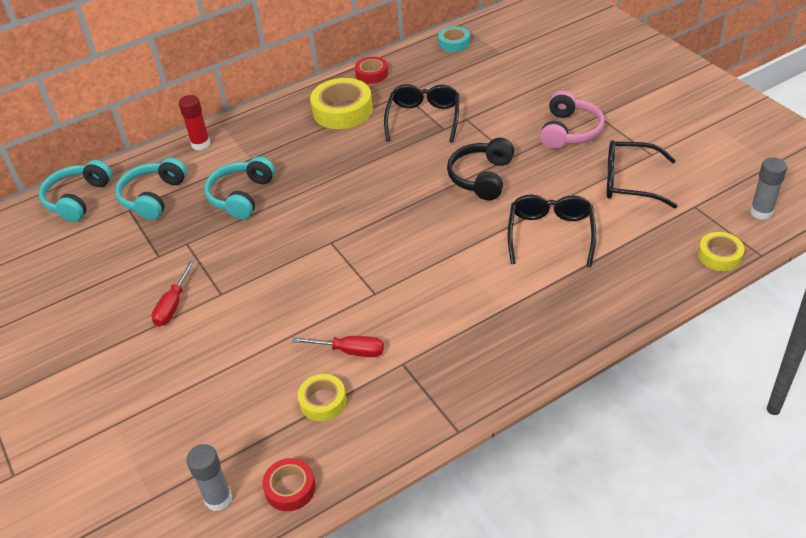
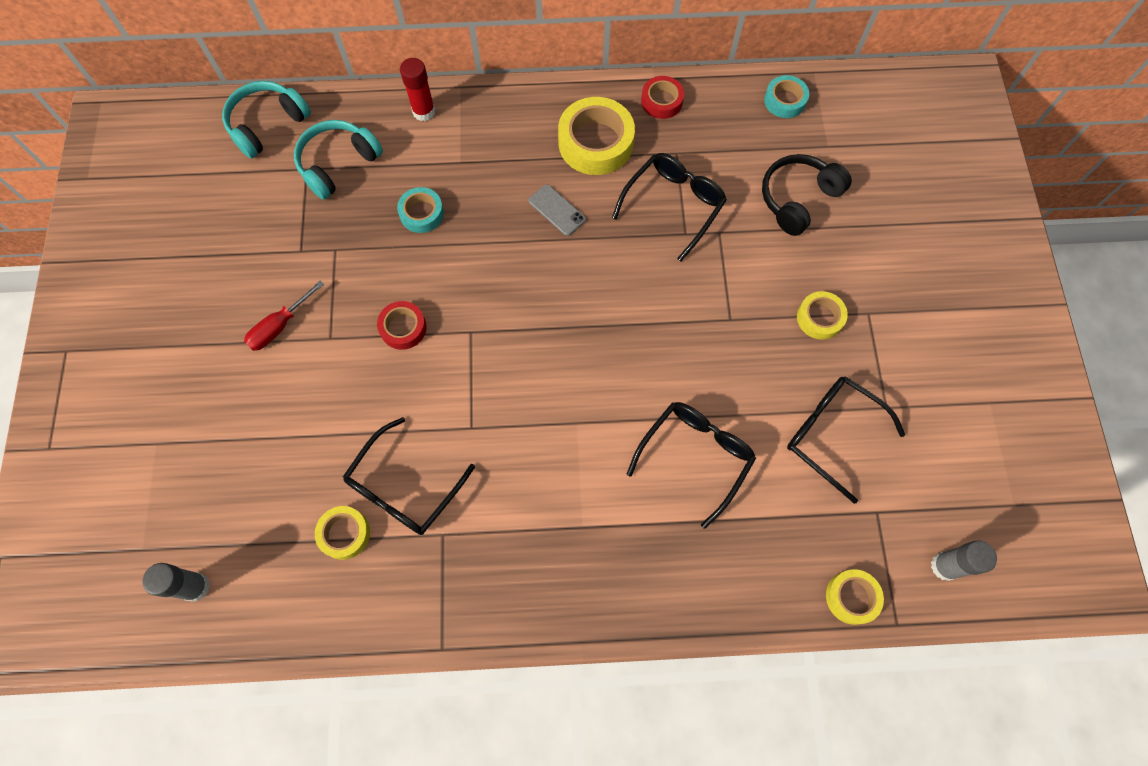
camera: 25 degrees right, 25 degrees up
(241, 196) = (421, 213): turquoise headphones -> turquoise tape
(290, 488) = (260, 616): red tape -> red tape (403, 328)
(343, 154) = (557, 210): none -> grey phone
(350, 351) = (404, 488): red screwdriver -> black glasses
(481, 177) = (678, 331): black headphones -> black headphones (798, 199)
(569, 131) = (819, 318): pink headphones -> yellow tape

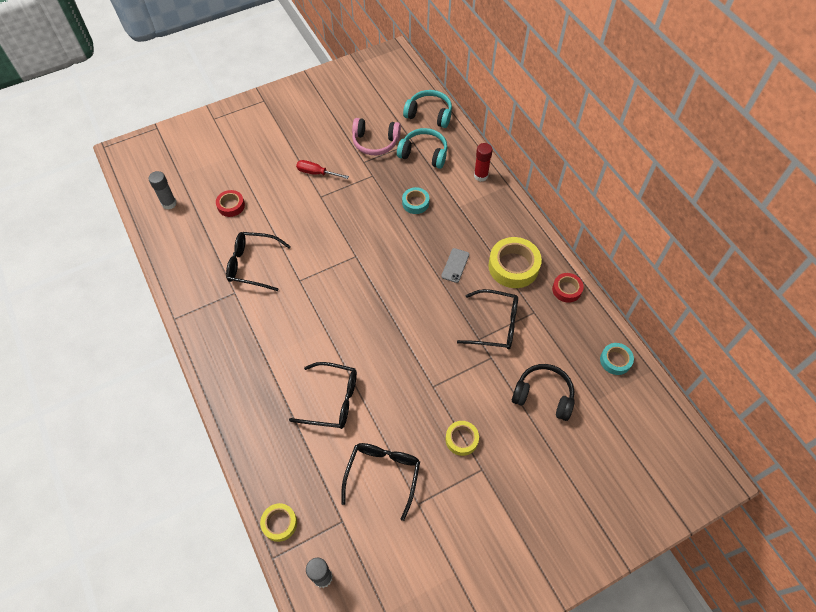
camera: 65 degrees right, 10 degrees down
(272, 219) = (375, 142): none -> pink headphones
(344, 534) = (218, 250): yellow tape -> none
(403, 328) = (342, 225): red tape -> red tape (231, 206)

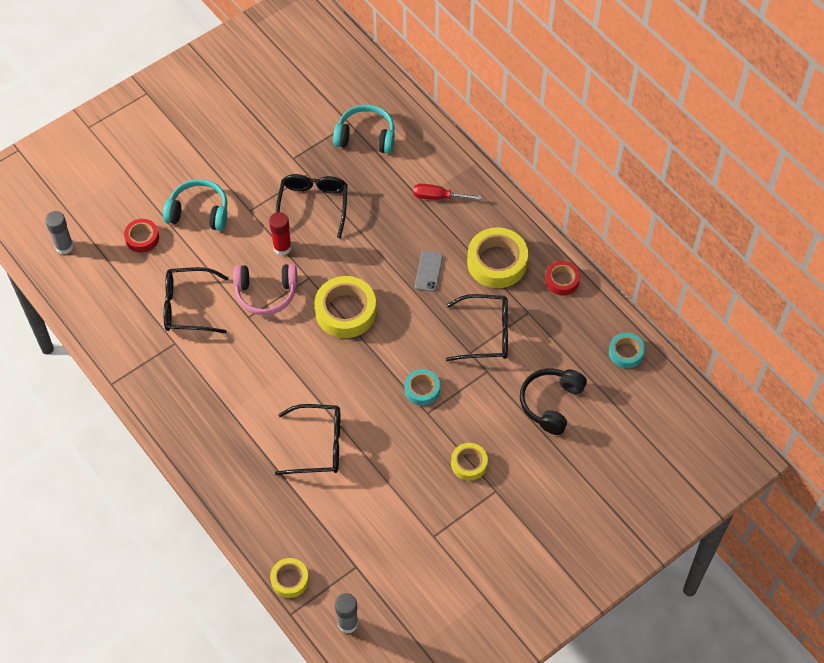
camera: 10 degrees left, 0 degrees up
(317, 173) = (238, 181): red screwdriver -> red screwdriver (438, 197)
(375, 142) = (302, 130): pink headphones -> pink headphones (266, 293)
(380, 288) = (345, 311): none -> yellow tape
(383, 475) = (390, 513): black glasses -> black glasses (313, 205)
(415, 203) = (367, 202): turquoise tape -> turquoise tape (422, 389)
(429, 114) = (363, 83): turquoise headphones -> turquoise headphones (199, 212)
(480, 176) = (440, 155): red glue stick -> red glue stick (282, 248)
(543, 395) = (551, 403): black headphones -> black headphones turned 75 degrees counterclockwise

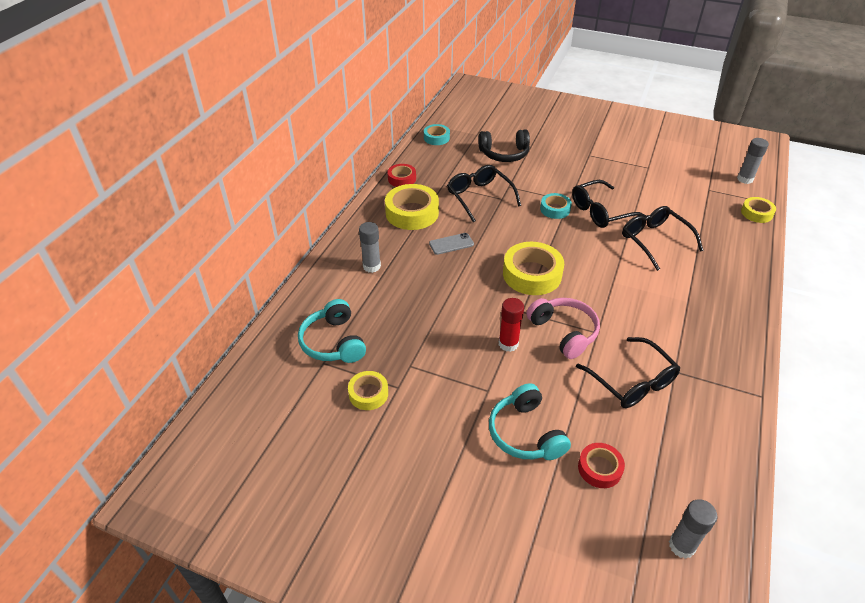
camera: 120 degrees left, 15 degrees down
(313, 205) = (444, 344): black glasses -> black glasses (601, 212)
(438, 197) = (371, 266): red screwdriver -> grey glue stick
(469, 464) = (584, 171): yellow tape -> yellow tape (368, 394)

